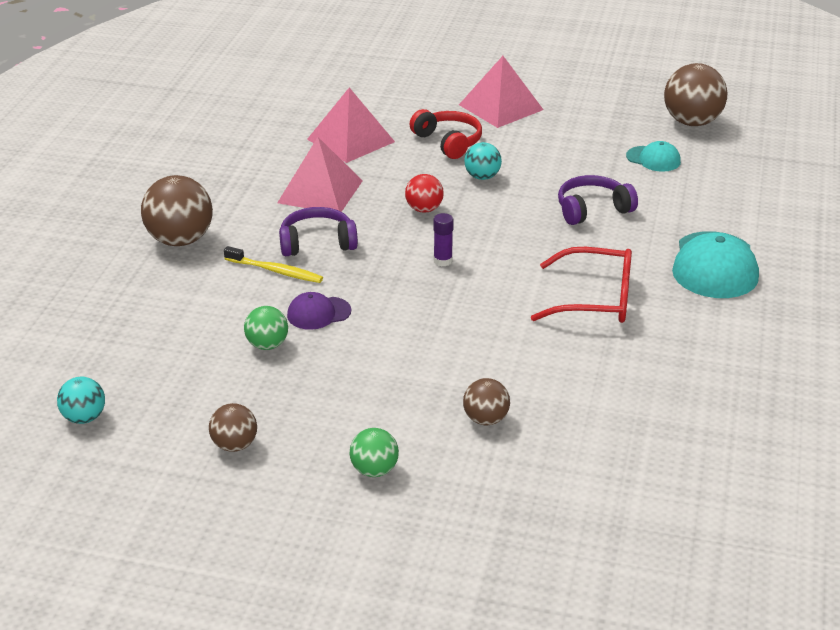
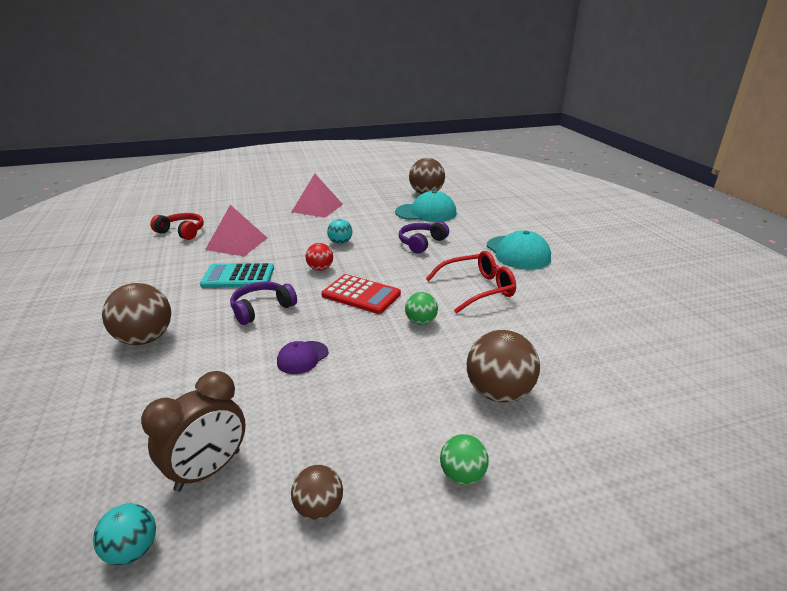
camera: 30 degrees left, 5 degrees down
(168, 384) = (208, 470): none -> brown clock
(267, 345) = (279, 397): green ball -> green ball (421, 322)
(275, 271) = (243, 337): yellow toothbrush -> none
(320, 191) = (238, 277): pink pyramid -> turquoise calculator
(443, 261) = (361, 295): purple glue stick -> red calculator
(448, 142) = (302, 230): red headphones -> red headphones (181, 232)
(485, 419) = (498, 393): brown ball -> brown ball, size x1.77
(653, 159) = (426, 212): turquoise cap -> turquoise cap, size x1.83

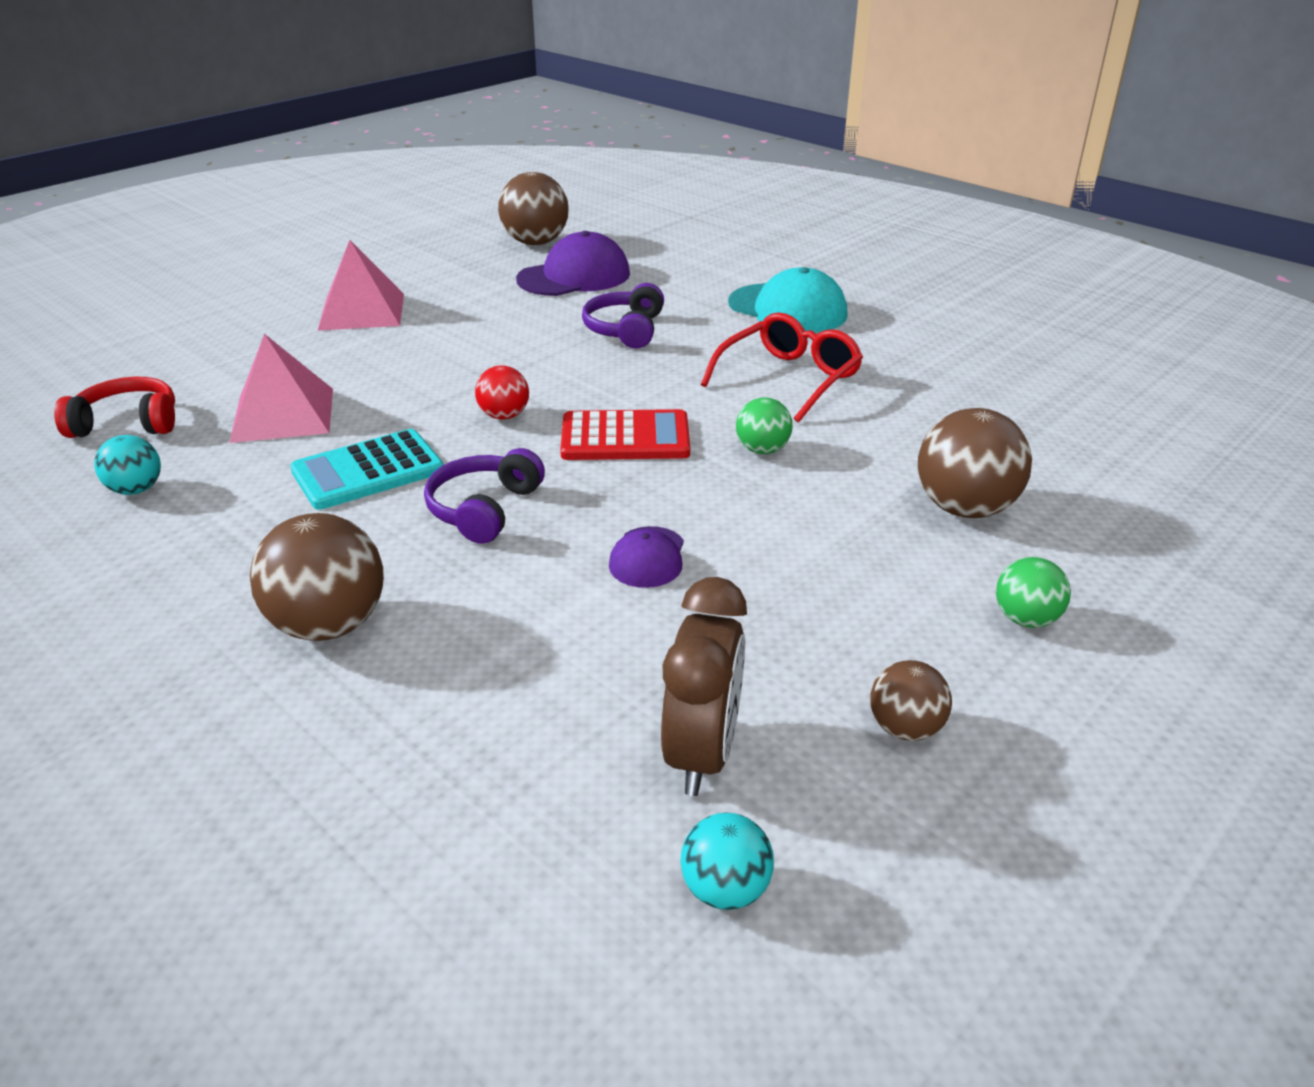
camera: 30 degrees left, 5 degrees up
(340, 243) = (485, 363): turquoise ball -> turquoise ball (136, 490)
(426, 212) = (574, 276): turquoise cap -> purple cap

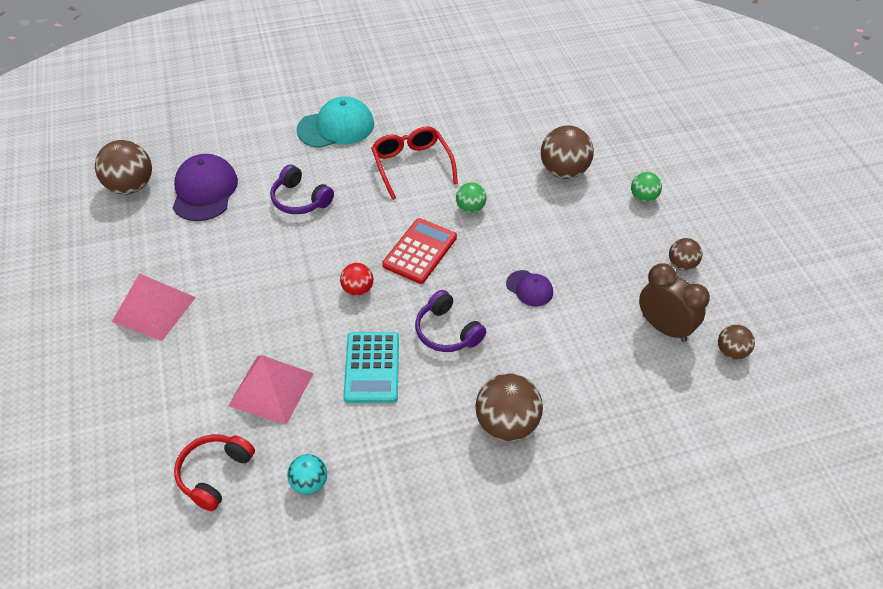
camera: 60 degrees left, 15 degrees up
(725, 889) = (731, 352): turquoise ball -> brown ball

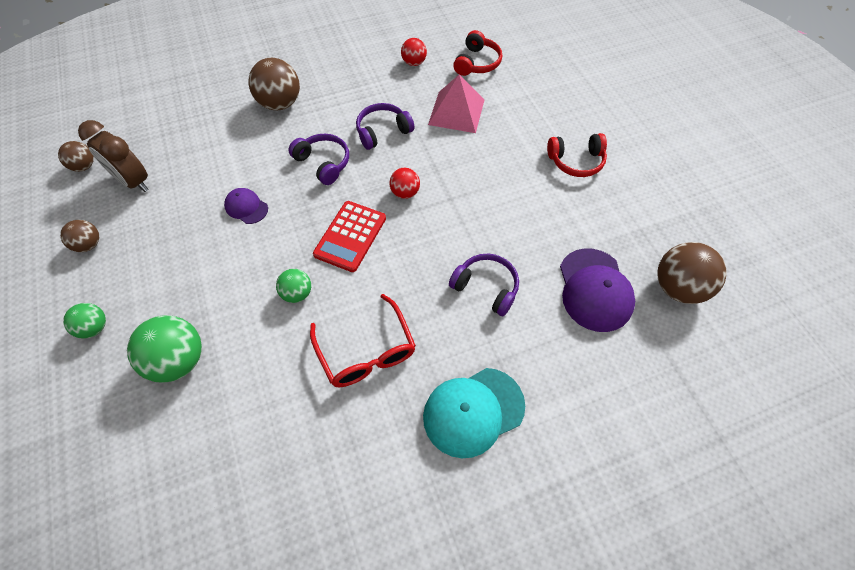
camera: 175 degrees right, 10 degrees up
(154, 309) = (576, 161): pink pyramid -> red headphones
(309, 483) = (414, 63): turquoise ball -> red ball
(372, 367) = (383, 132): turquoise calculator -> purple headphones
(563, 171) = (179, 360): brown ball -> green ball

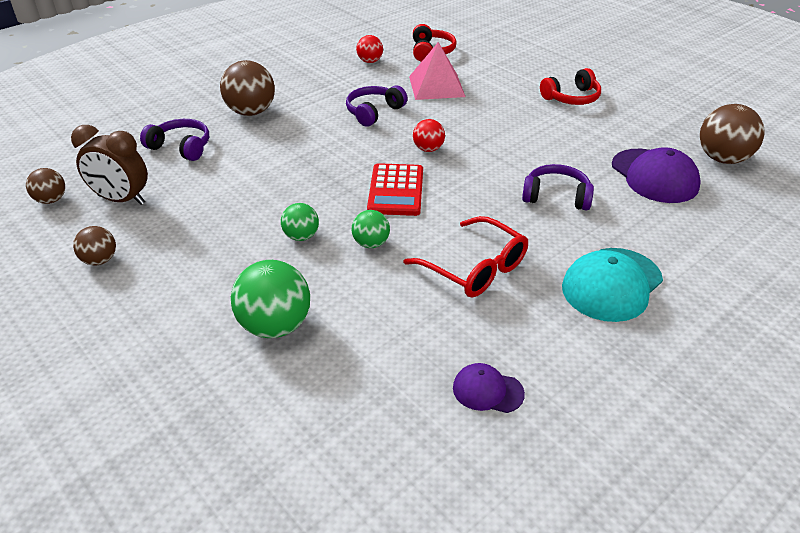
camera: 20 degrees left, 20 degrees down
(94, 328) = (153, 325): green ball -> green ball (301, 236)
(246, 207) = (268, 193): purple cap -> purple cap (487, 391)
(323, 163) = (329, 145): purple headphones -> purple headphones (181, 147)

